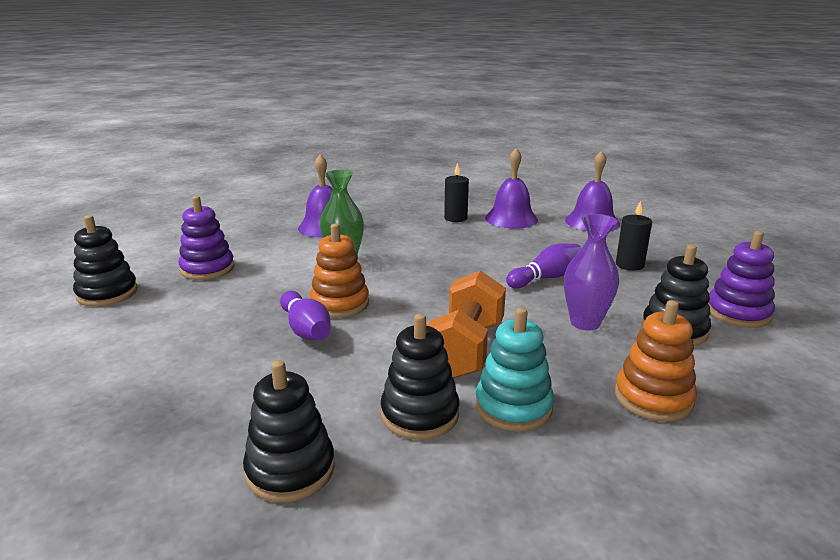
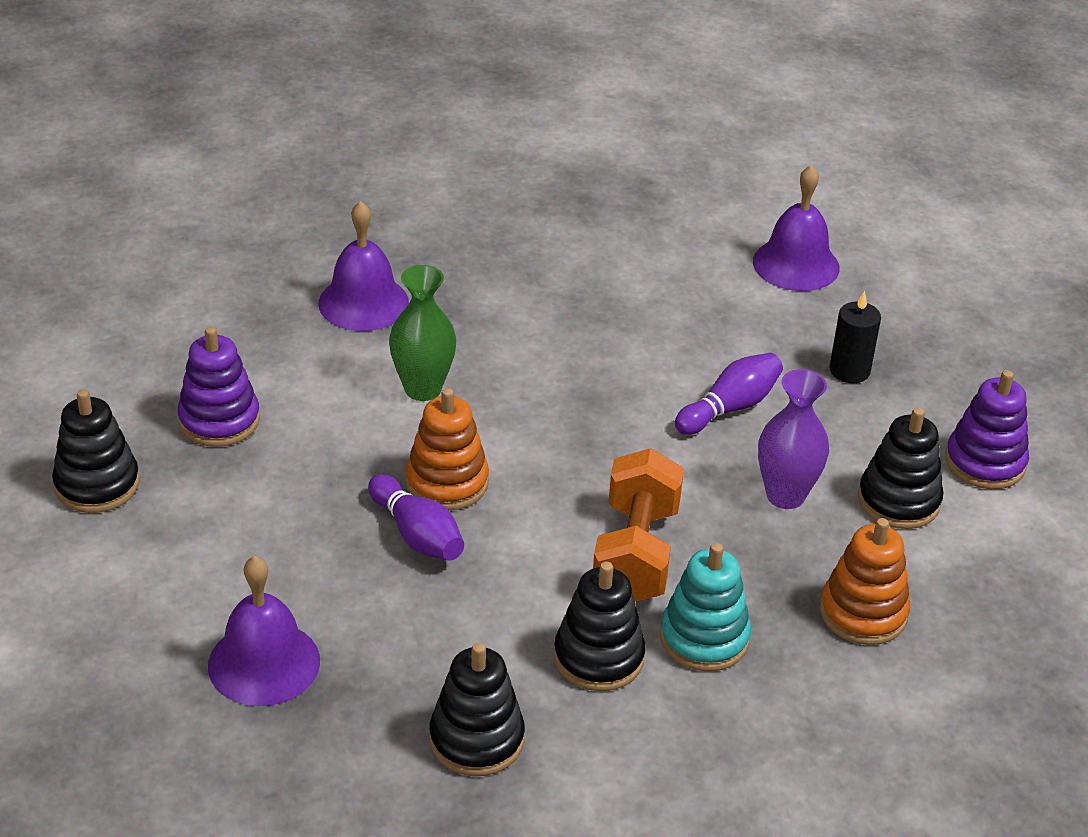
camera: 10 degrees left, 15 degrees up
(455, 218) = (574, 266): black candle -> none
(511, 218) = (665, 262): purple bell -> purple bell (264, 663)

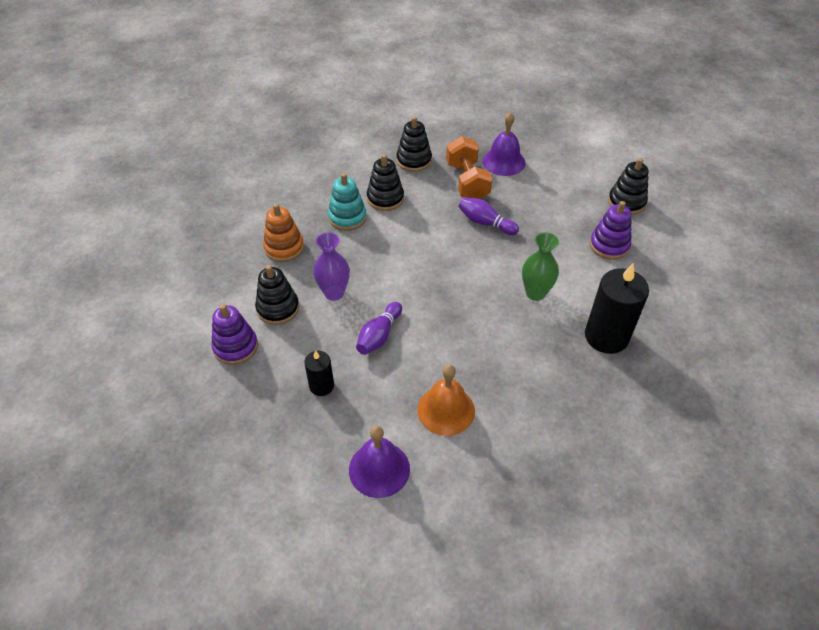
camera: 160 degrees right, 10 degrees up
(363, 302) = (606, 336): purple bell -> black candle
(447, 482) = (489, 249): orange stacking toy -> none
(636, 554) = (390, 243): orange dumbbell -> orange dumbbell (467, 182)
(672, 293) = (446, 410): none -> orange bell

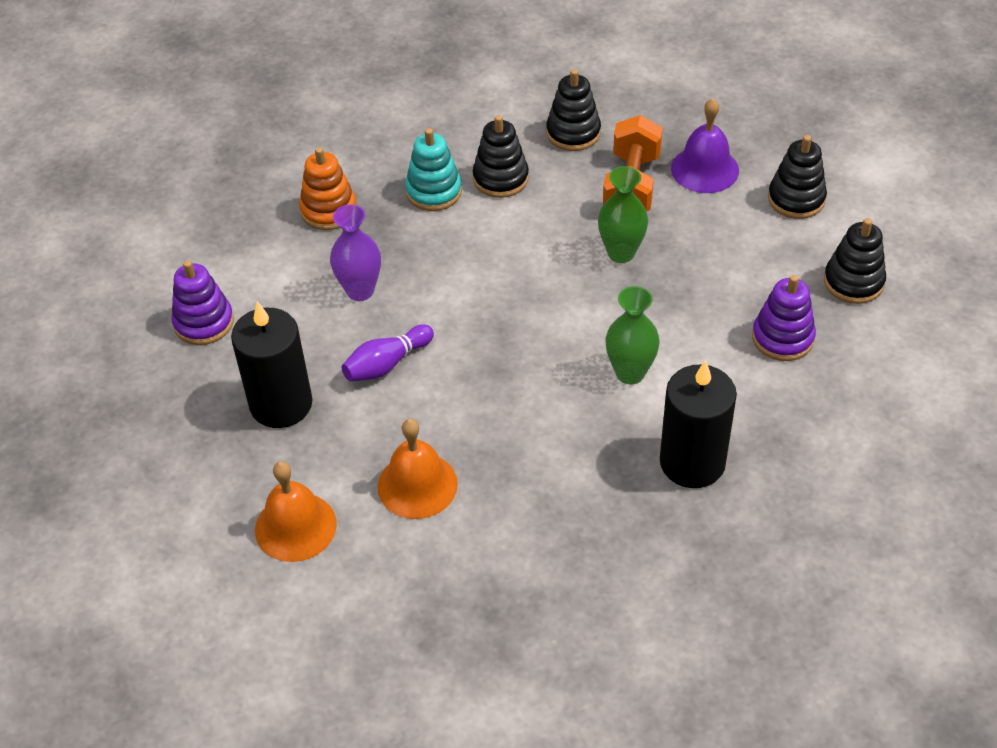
camera: 25 degrees right, 0 degrees up
(278, 308) = (279, 289): black stacking toy -> black stacking toy (796, 199)
(321, 386) = (281, 404): black candle -> black candle, size x1.87
(379, 469) = (295, 526): purple bell -> orange bell
(485, 223) = (621, 253): purple bowling pin -> green vase

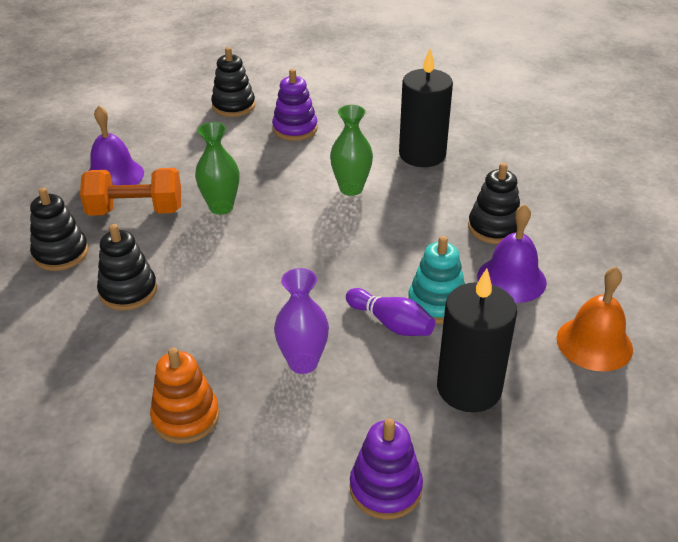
camera: 105 degrees left, 10 degrees down
(417, 485) = (511, 279): orange bell -> purple bell
(434, 191) = (150, 336): turquoise stacking toy -> turquoise stacking toy (436, 303)
(796, 199) = (149, 132): black stacking toy -> black stacking toy (494, 228)

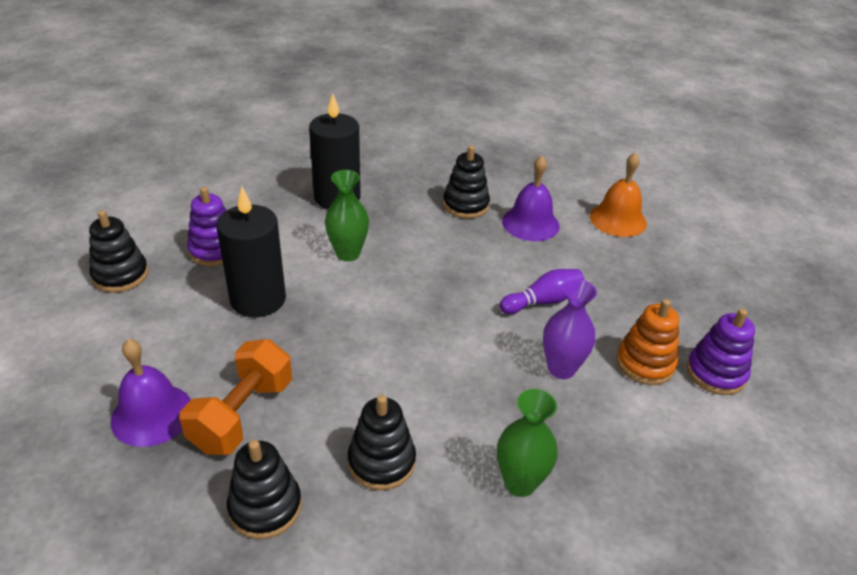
camera: 65 degrees left, 0 degrees up
(186, 417) = (591, 470): orange stacking toy -> orange stacking toy (645, 363)
(221, 207) = (298, 346): green vase -> green vase (520, 483)
(436, 303) = (534, 269): turquoise stacking toy -> none
(469, 388) = (634, 292): black candle -> black candle (258, 299)

